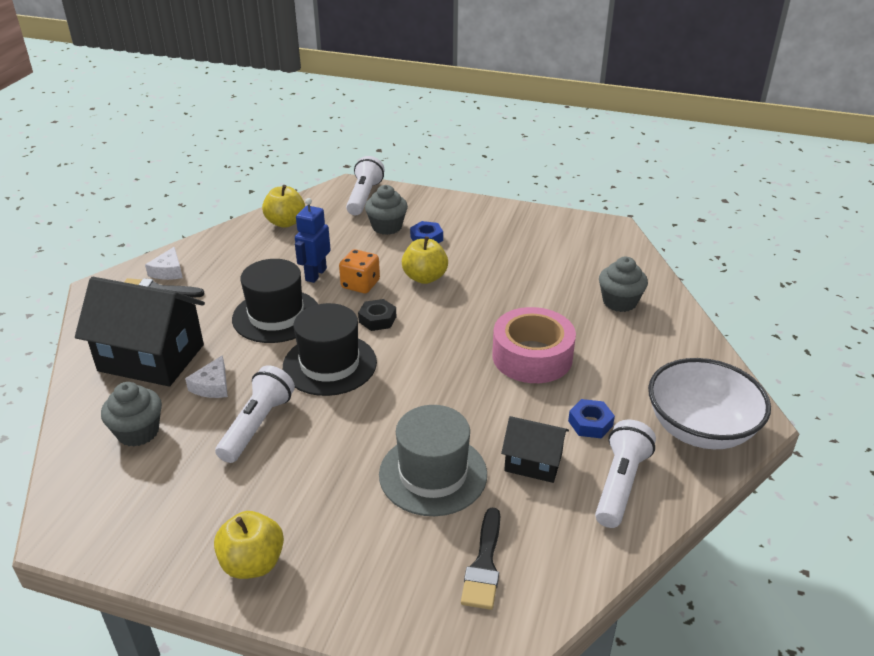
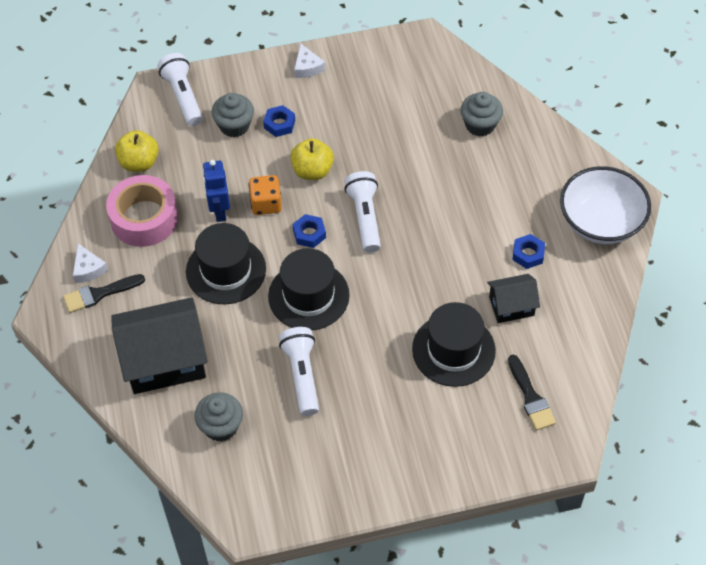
camera: 30 degrees left, 20 degrees up
(212, 386) = (237, 360): white cheese -> white cheese (307, 67)
(253, 563) = (391, 474): yellow apple -> none
(377, 319) = (309, 234): black nut -> blue nut
(433, 474) = (453, 350): grey hat -> black hat
(532, 356) = (451, 213): pink tape -> pink tape (144, 218)
(620, 484) = (576, 294): white flashlight -> white flashlight (365, 217)

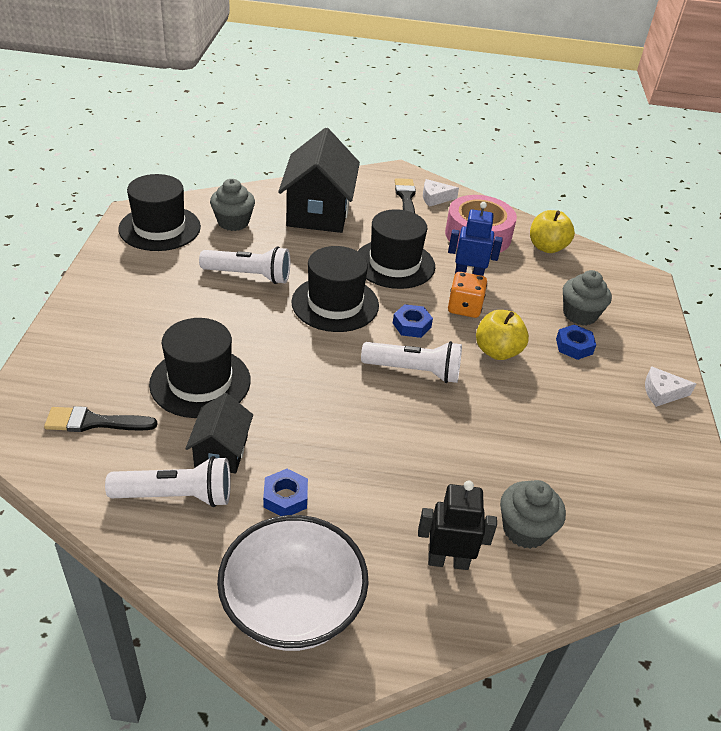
camera: 105 degrees right, 15 degrees down
(183, 96) = (629, 292): white flashlight -> white flashlight (176, 496)
(263, 486) = (160, 228): none -> black hat
(525, 157) = (448, 561): none -> black robot

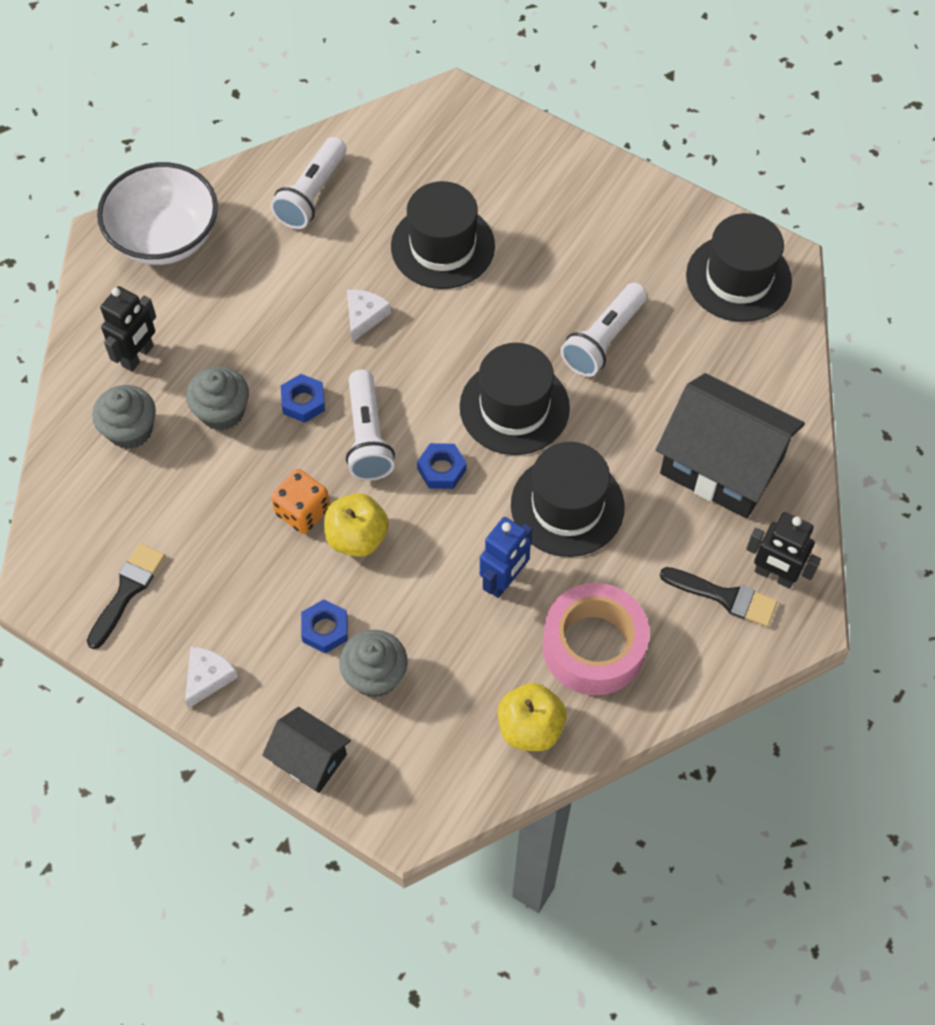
camera: 120 degrees right, 20 degrees up
(94, 422) = (428, 157): black brush -> black brush (127, 590)
(221, 451) = (344, 238): black house -> black house (309, 758)
(233, 222) = (727, 358): grey cupcake -> grey cupcake (222, 412)
(285, 497) = (267, 267): blue nut -> blue nut (303, 402)
(378, 184) = (774, 575): none -> black robot
(414, 371) = (367, 437): white flashlight -> white flashlight turned 45 degrees counterclockwise
(435, 198) = (711, 638): white cheese -> white cheese (364, 316)
(464, 308) = (447, 543): orange dice -> orange dice (302, 511)

